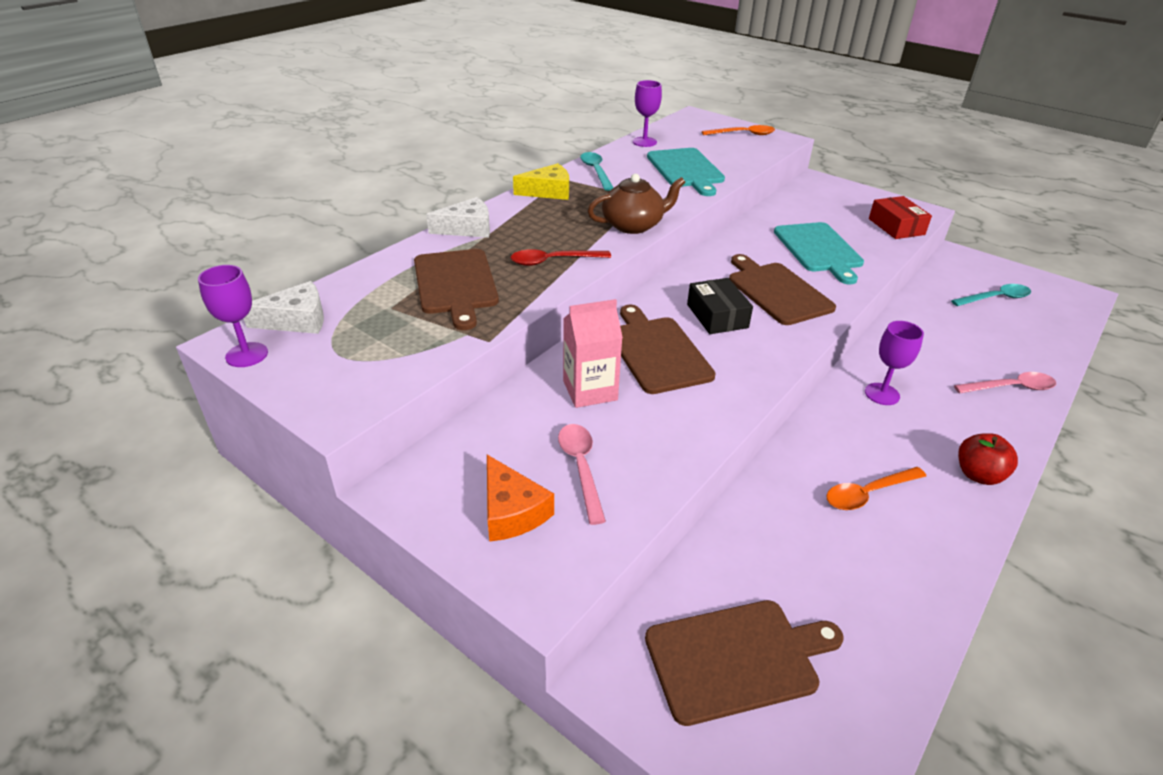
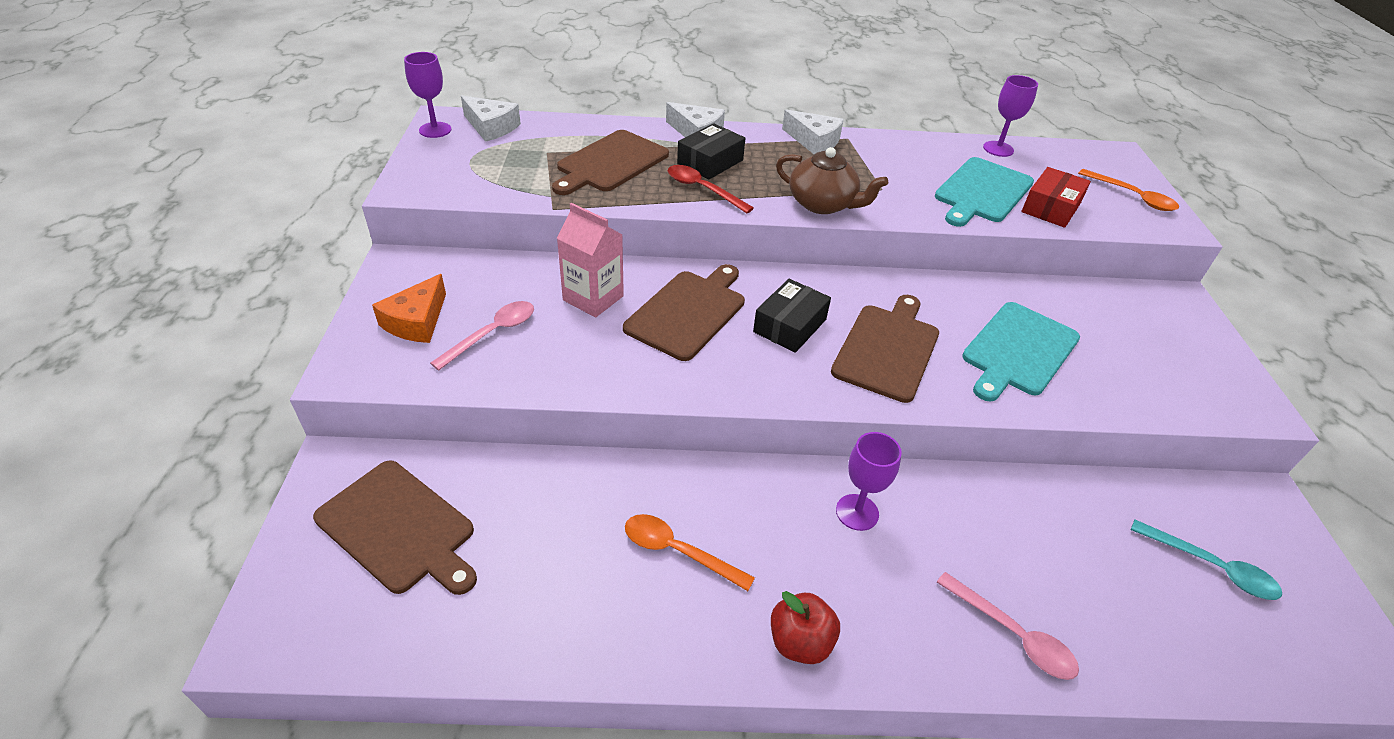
camera: 50 degrees right, 5 degrees up
(518, 241) = (710, 162): none -> black box
(548, 191) = (814, 141): yellow cheese -> white cheese
(596, 171) = (890, 148): turquoise spoon -> none
(896, 226) = (1175, 396): red box -> red box (1051, 208)

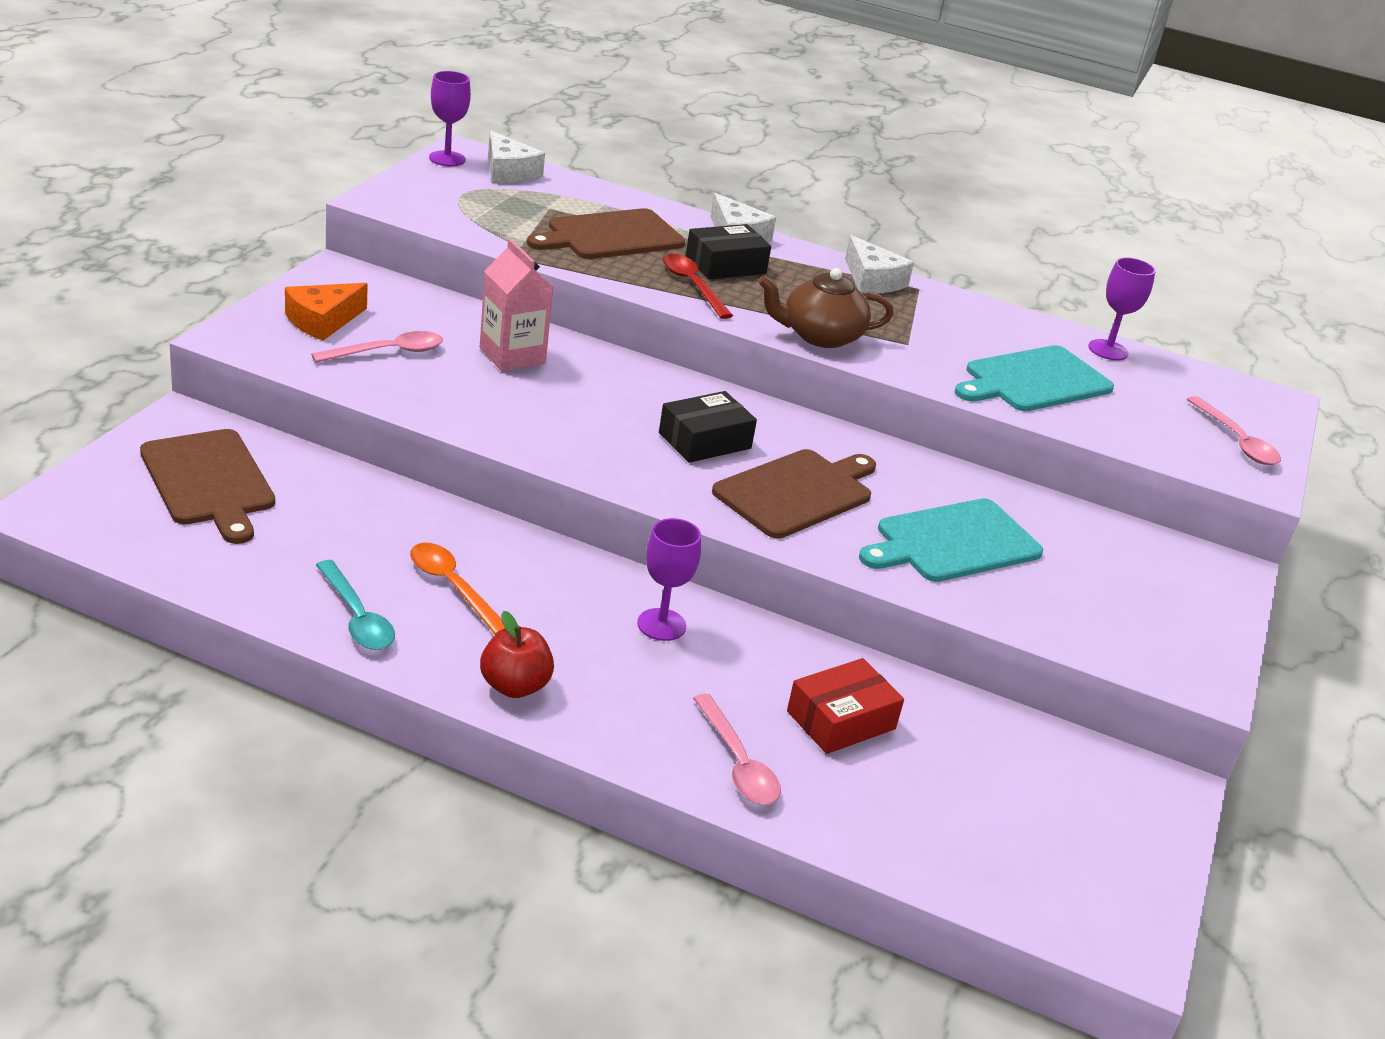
camera: 20 degrees right, 10 degrees down
(688, 312) = (603, 396): brown cutting board -> none
(823, 204) = (820, 336): brown teapot -> brown teapot turned 120 degrees clockwise
(1051, 208) = (1107, 419): red box -> red box (841, 720)
(1132, 196) = (1236, 441): orange spoon -> pink spoon
(1211, 567) = (1025, 805): turquoise spoon -> turquoise spoon (356, 617)

